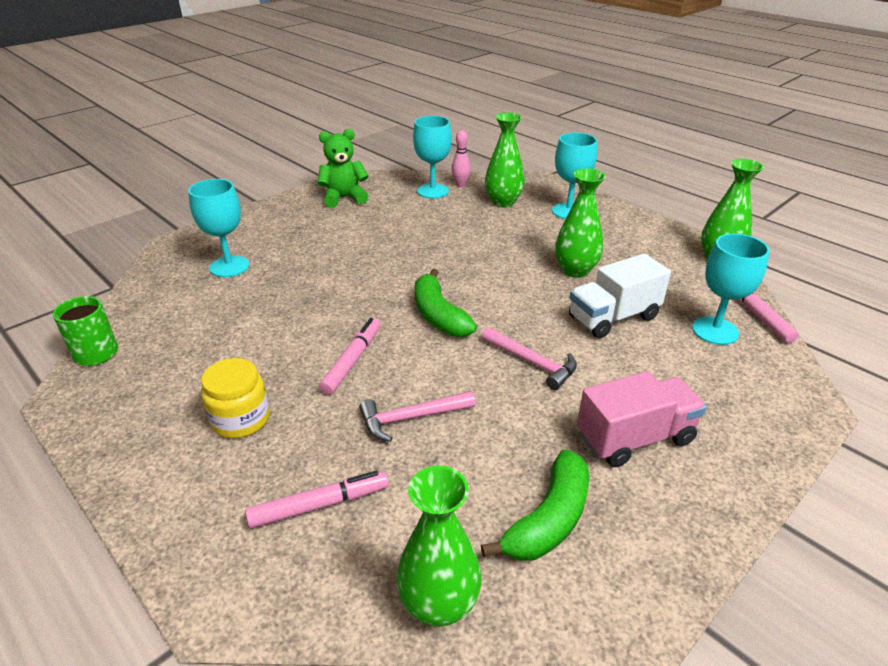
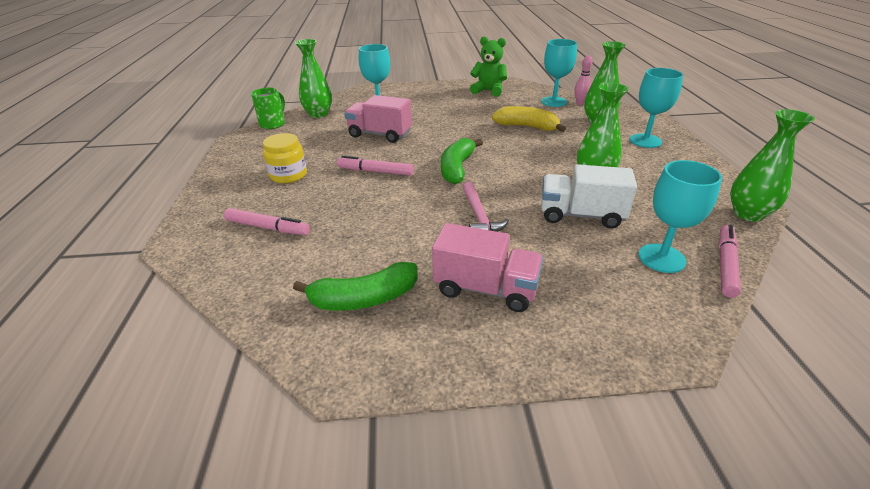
camera: 40 degrees right, 0 degrees up
(287, 307) = (380, 134): none -> pink truck
(352, 361) = (375, 171): pink marker -> pink marker turned 135 degrees counterclockwise
(411, 418) = (365, 211): pink hammer -> none
(439, 604) = (253, 301): green vase -> green vase (318, 114)
(444, 233) = (527, 127): none -> yellow banana

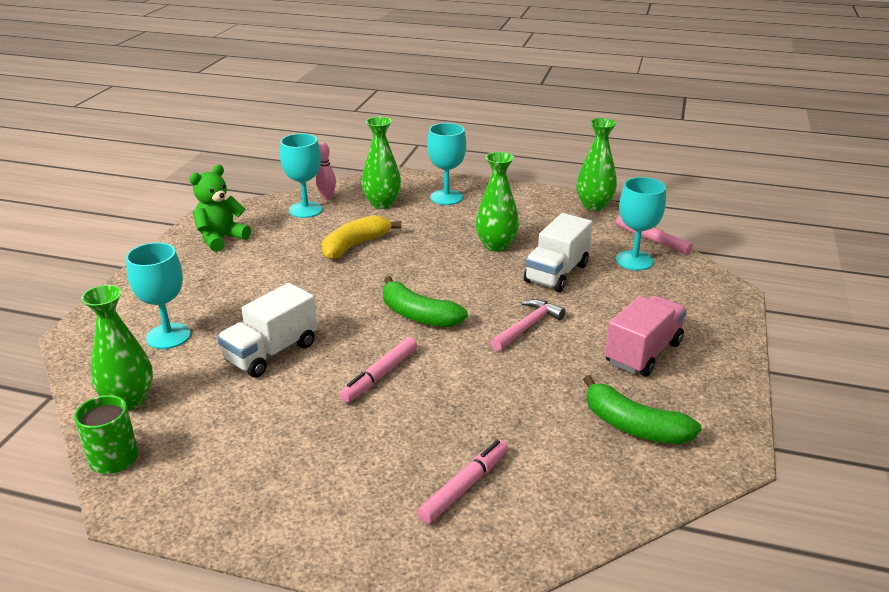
camera: 70 degrees left, 5 degrees down
(288, 175) = (329, 455): yellow jar -> none
(364, 298) = (634, 426): green banana -> green banana turned 120 degrees clockwise
(380, 134) = (271, 352): pink truck -> white truck
(479, 216) = (527, 326): pink hammer -> pink hammer turned 60 degrees counterclockwise

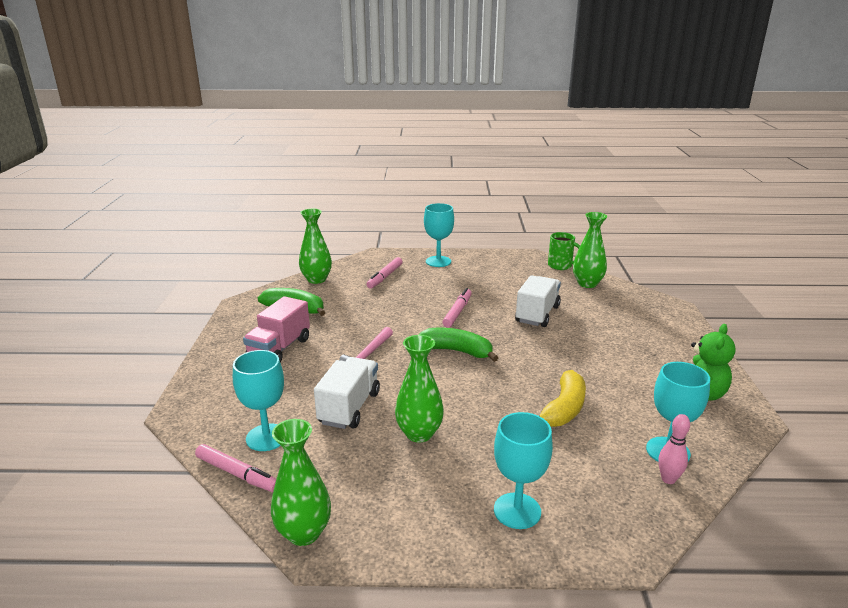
camera: 165 degrees right, 5 degrees down
(168, 336) = (615, 314): turquoise goblet -> turquoise goblet (438, 261)
(382, 204) = (590, 480): green vase -> green vase (316, 279)

